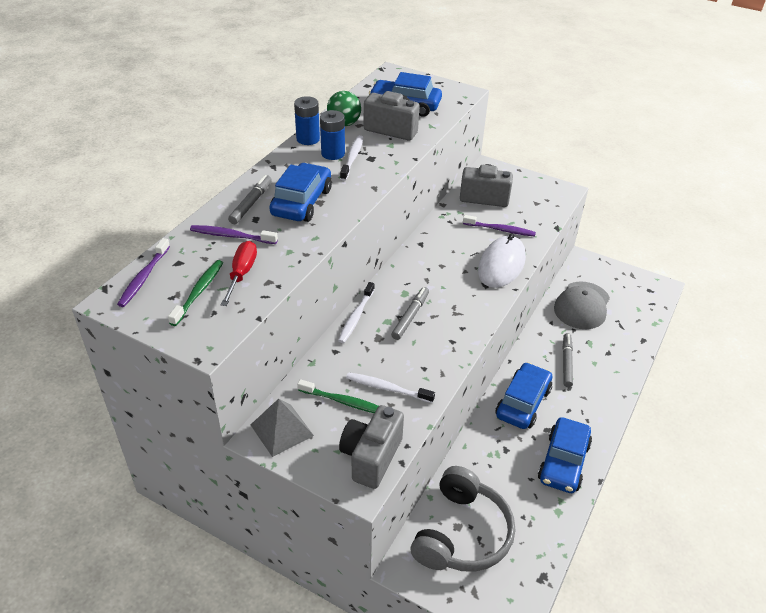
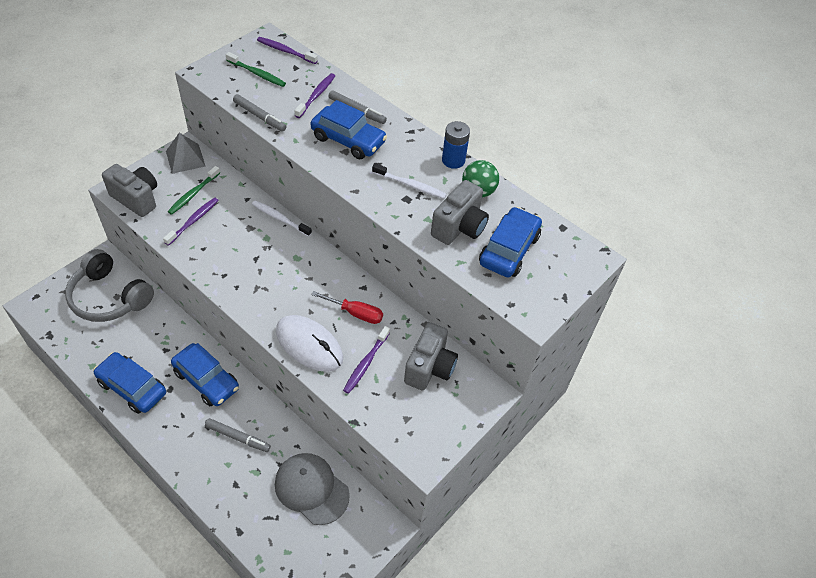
camera: 100 degrees right, 10 degrees up
(241, 274) = (267, 95): red screwdriver -> red screwdriver (355, 313)
(333, 153) = (422, 173): blue battery -> none
(387, 388) = (193, 221): white toothbrush -> purple toothbrush
(410, 316) = (265, 254): grey marker -> grey marker (260, 116)

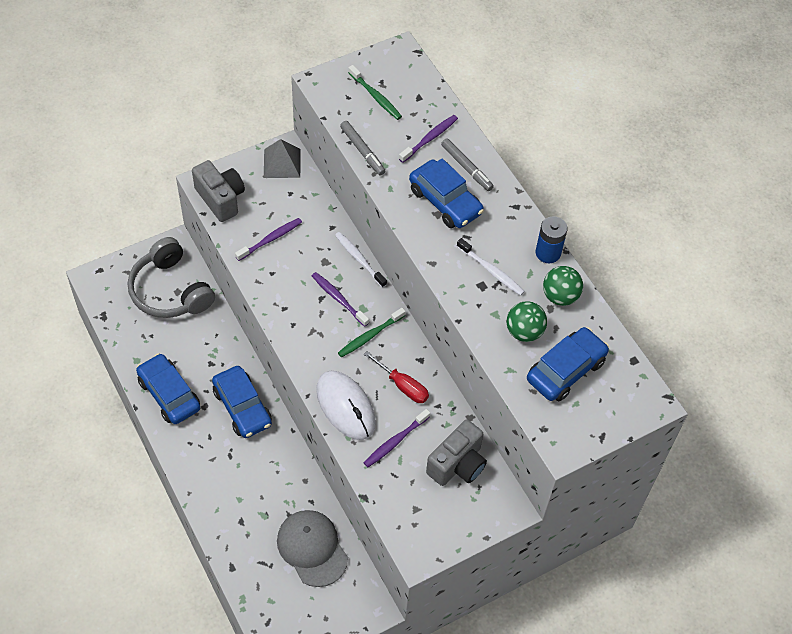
camera: 20 degrees right, 5 degrees up
(193, 194) = (279, 208): green toothbrush -> green toothbrush (370, 336)
(238, 437) = (256, 475): grey marker -> none
(285, 51) = (414, 74): purple toothbrush -> purple toothbrush (338, 299)
(459, 227) = (524, 332): grey camera -> green ball

